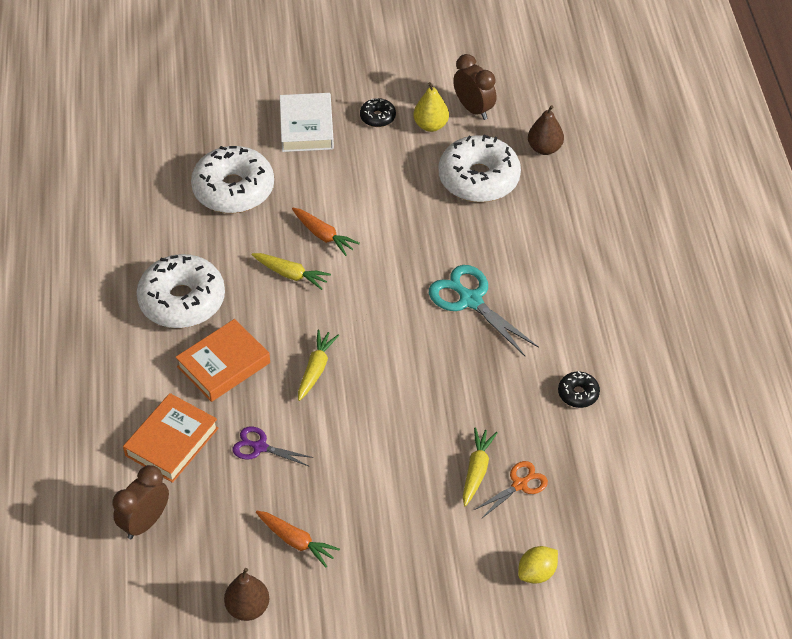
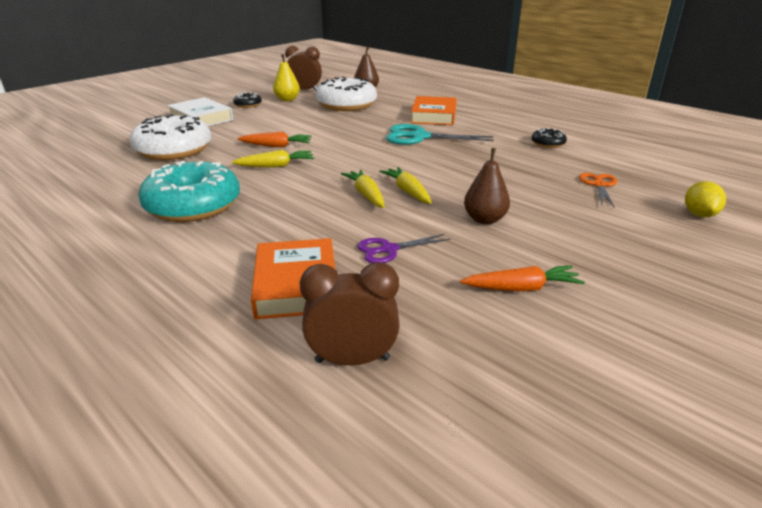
camera: 40 degrees left, 20 degrees down
(145, 522) = (352, 360): brown clock -> brown clock turned 90 degrees clockwise
(182, 301) = (193, 206): white donut -> turquoise donut
(224, 365) = (282, 221): orange book -> orange book (434, 116)
(248, 608) = (572, 363): brown pear -> brown pear (484, 220)
(476, 470) = (562, 191): yellow carrot -> yellow carrot (407, 191)

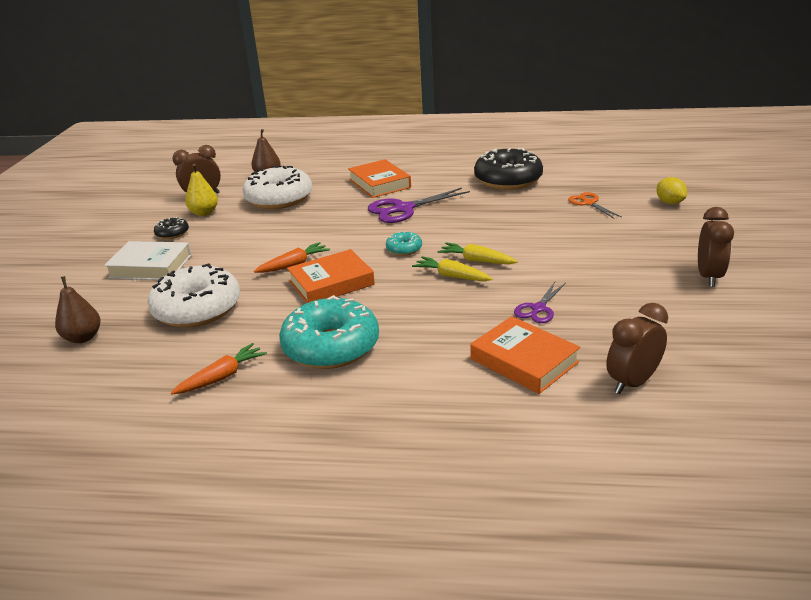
camera: 35 degrees left, 0 degrees up
(276, 166) = (331, 283): yellow carrot -> orange book
(367, 163) = (404, 249): none -> turquoise donut
(419, 137) = (403, 209): turquoise scissors -> purple scissors
(484, 220) = (561, 259): brown pear -> brown pear (83, 338)
(521, 288) = (649, 295): orange carrot -> orange carrot (222, 377)
(548, 144) = (508, 180): black donut -> black donut, size x2.20
(627, 302) = (708, 277): none -> brown clock

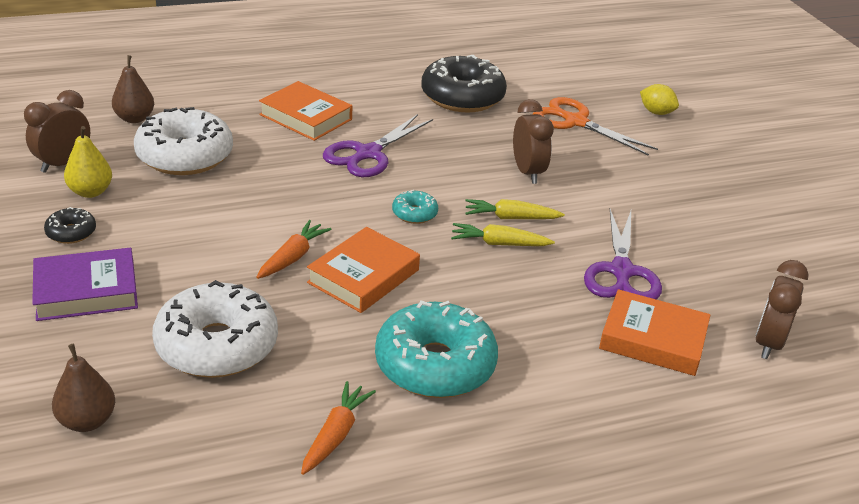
camera: 30 degrees left, 5 degrees up
(150, 266) = (86, 291): white book -> purple book
(538, 309) = (621, 272): purple scissors -> purple scissors, size x1.71
(589, 203) = (575, 122): orange scissors -> orange scissors, size x1.71
(708, 277) = (753, 204): brown clock -> brown clock (527, 172)

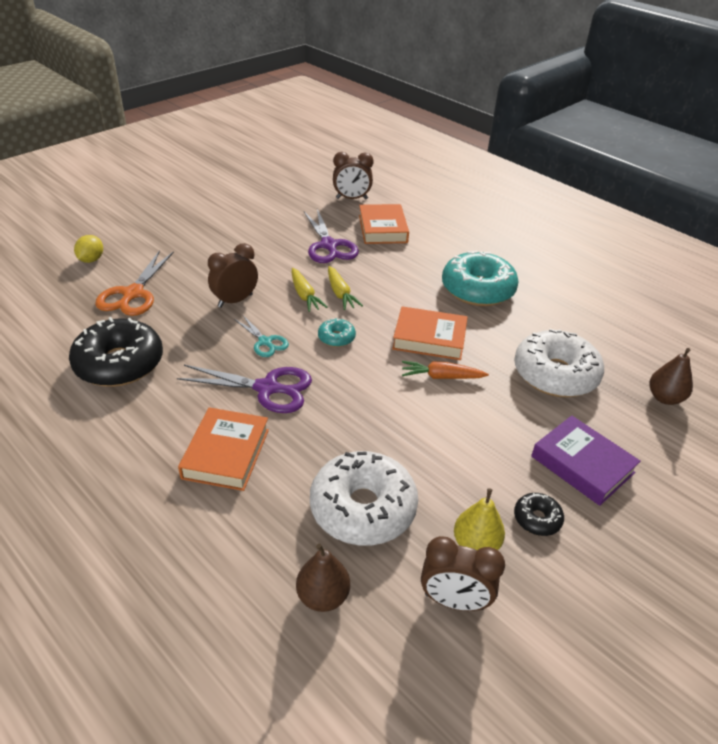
camera: 115 degrees left, 5 degrees up
(335, 434) = (562, 306): orange carrot -> none
(440, 171) = (265, 342): none -> turquoise scissors
(621, 272) = (329, 246): purple scissors -> purple scissors turned 90 degrees clockwise

